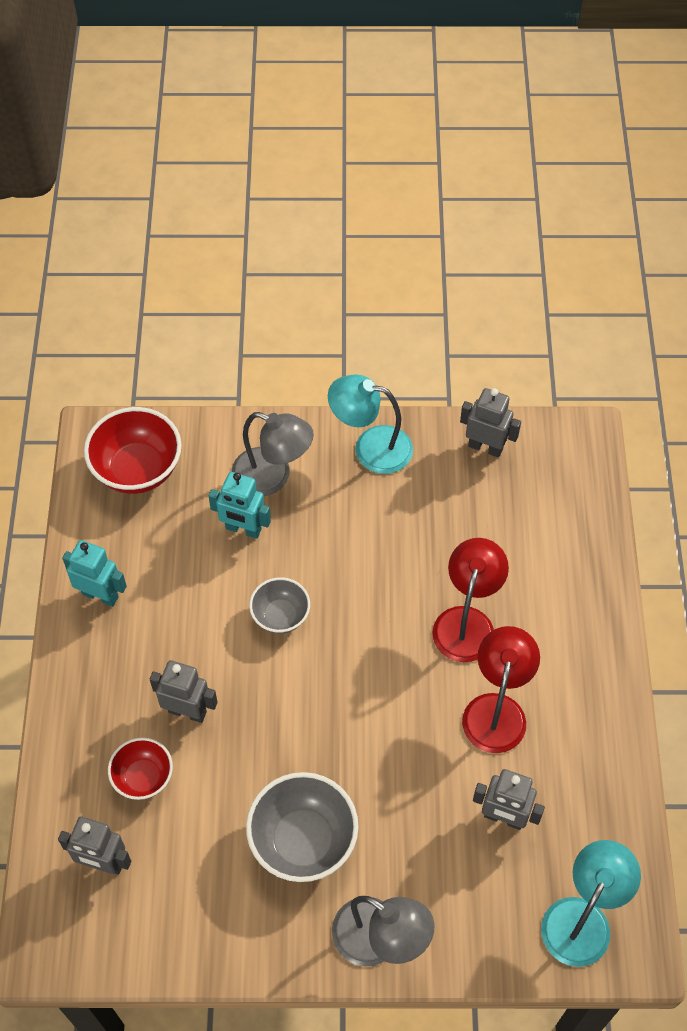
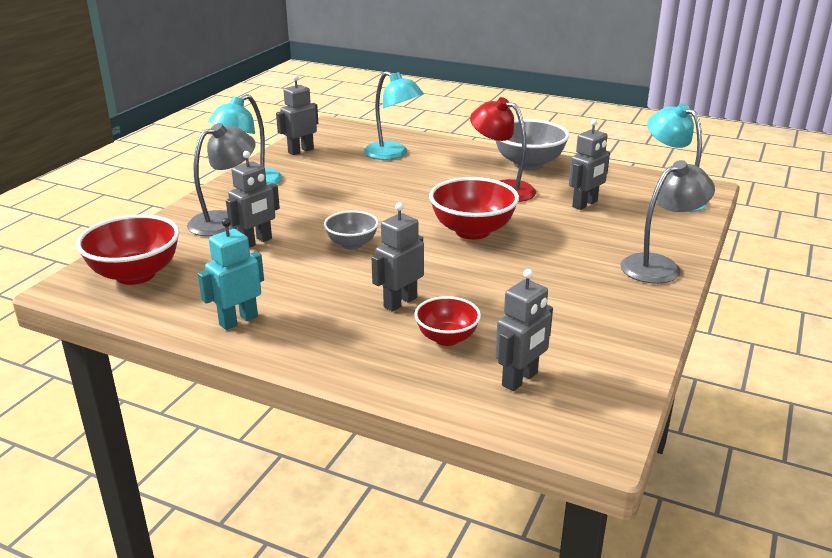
camera: 65 degrees left, 30 degrees down
(243, 529) = (256, 242): turquoise robot -> grey robot
(303, 840) = (558, 277): grey bowl -> grey bowl (528, 164)
(368, 719) = (472, 231): none -> red bowl
(467, 622) = (426, 184): red lamp -> none
(534, 548) = (393, 154): none -> turquoise lamp

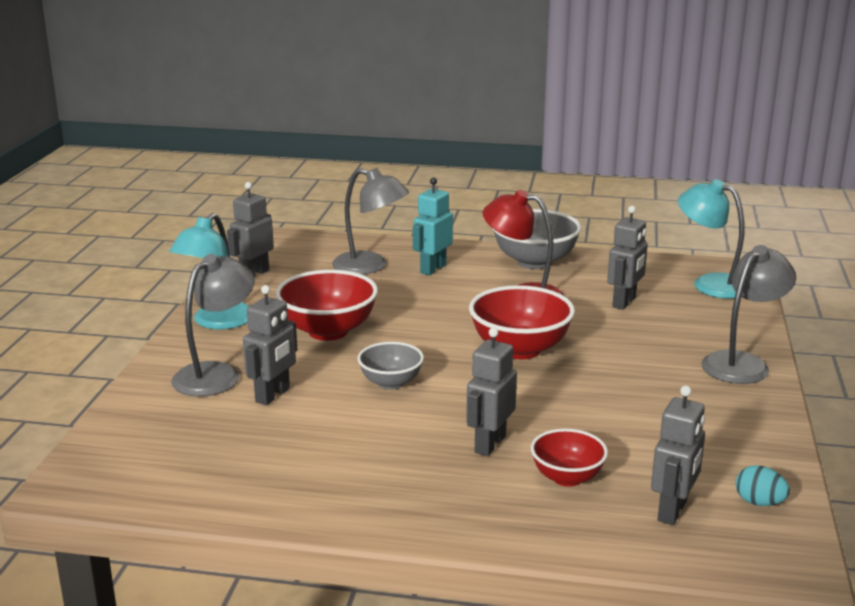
camera: 15 degrees left, 5 degrees down
(135, 275) = (146, 457): red bowl -> red bowl (328, 331)
(238, 320) = (314, 494): turquoise robot -> turquoise robot (432, 269)
(393, 154) = (370, 266): turquoise lamp -> grey lamp
(602, 384) = (759, 502): none -> turquoise egg

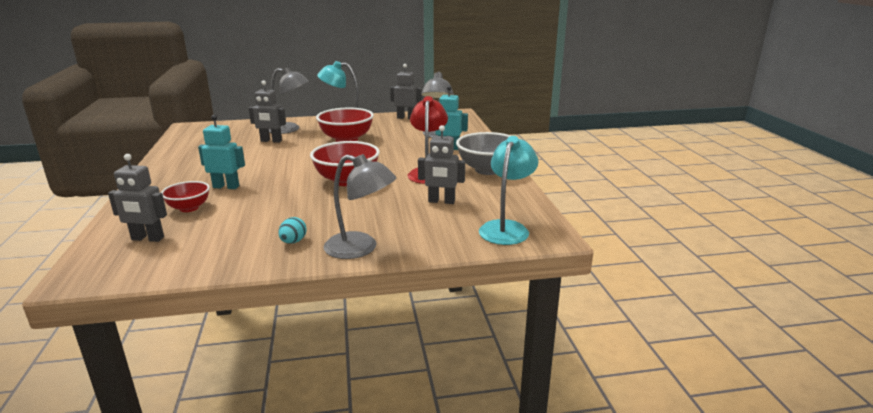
camera: 70 degrees right, 0 degrees up
(391, 383) = (291, 159): grey bowl -> none
(489, 444) = (226, 187): grey robot -> turquoise robot
(759, 502) = (153, 265): turquoise egg -> turquoise egg (293, 242)

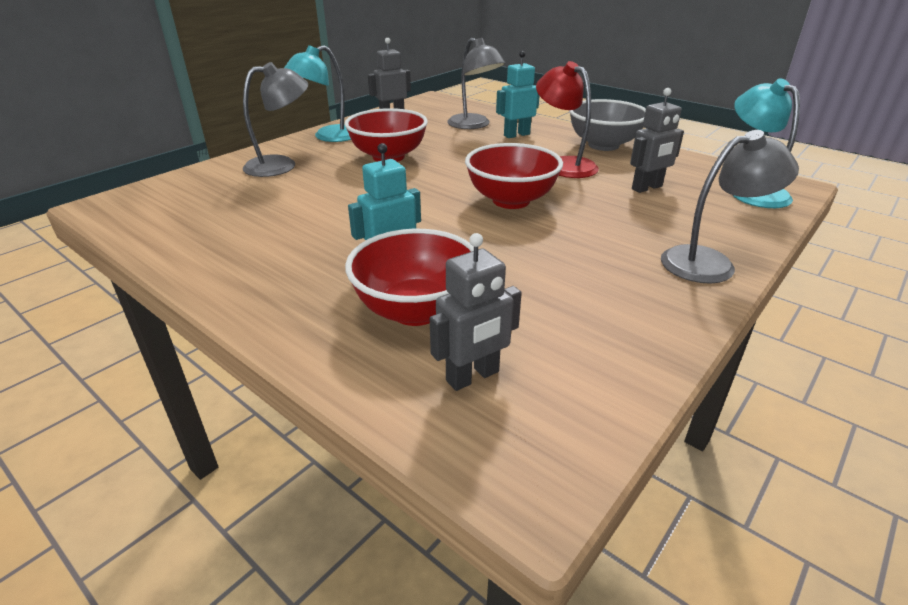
camera: 40 degrees left, 10 degrees up
(189, 208) = (416, 310): red bowl -> red bowl, size x1.67
(271, 141) = (294, 186): grey robot -> none
(293, 242) = (639, 287): turquoise egg -> none

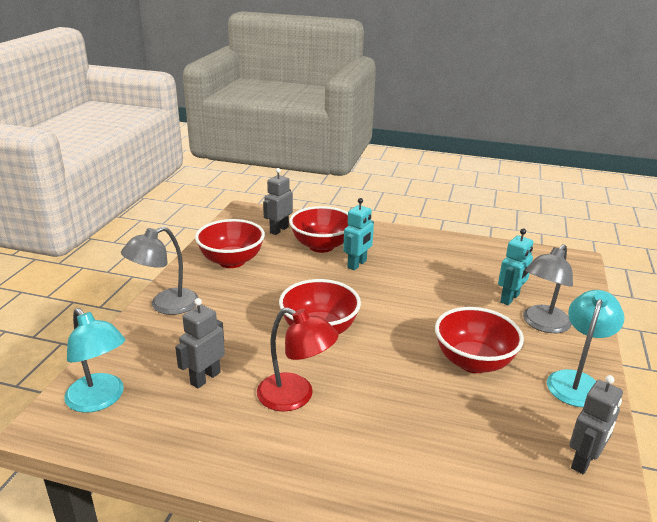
camera: 155 degrees right, 5 degrees down
(474, 125) = (454, 466): grey lamp -> none
(516, 135) = (381, 454): turquoise robot -> turquoise robot (510, 298)
(600, 316) = (231, 261): none -> red bowl
(603, 145) = (261, 459): grey bowl -> none

